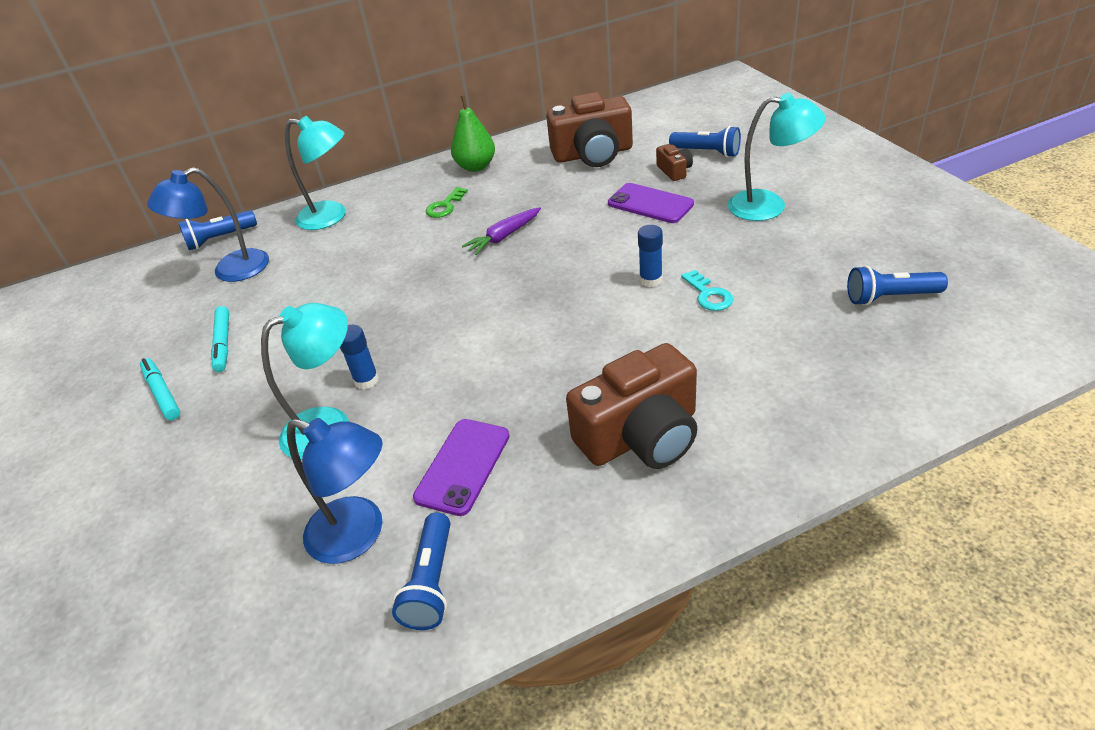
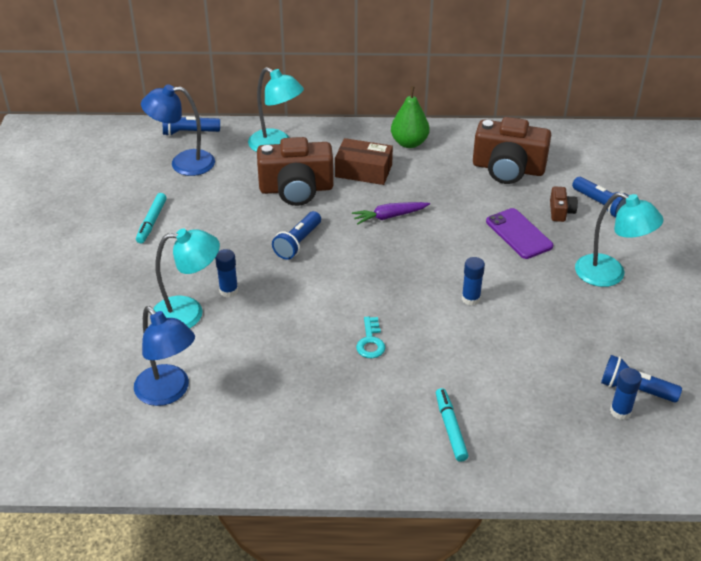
camera: 20 degrees right, 0 degrees up
(162, 393) = (97, 243): turquoise marker -> turquoise marker (450, 428)
(431, 583) = (194, 440): blue flashlight -> blue flashlight (297, 243)
(445, 206) = (363, 171): green key -> brown box
(463, 466) = (254, 378): purple phone -> none
(641, 435) = (379, 409): brown camera -> brown camera (296, 189)
(708, 295) = (503, 329): turquoise key -> turquoise key (370, 342)
(896, 324) = (620, 411): none -> blue glue stick

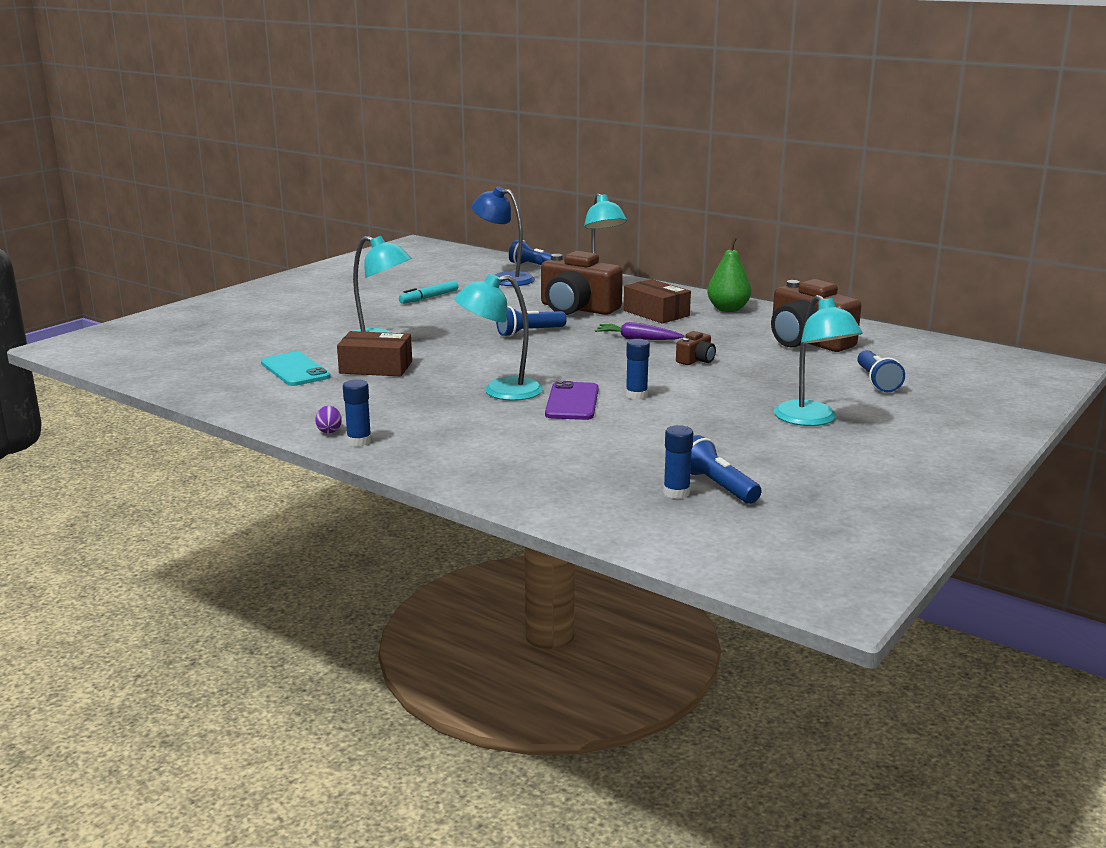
camera: 35 degrees right, 20 degrees down
(168, 392) = (295, 370): blue lamp -> turquoise phone
(229, 291) = (429, 340): blue glue stick -> blue glue stick (359, 441)
(233, 354) = (376, 367): none -> brown box
(304, 467) = (329, 431): none -> purple egg
(370, 342) = (500, 391): turquoise key -> turquoise lamp
(450, 428) = (488, 451): turquoise marker -> none
(519, 234) = (752, 376): purple phone -> purple phone (572, 402)
(560, 211) = (822, 375): brown camera -> brown camera (696, 360)

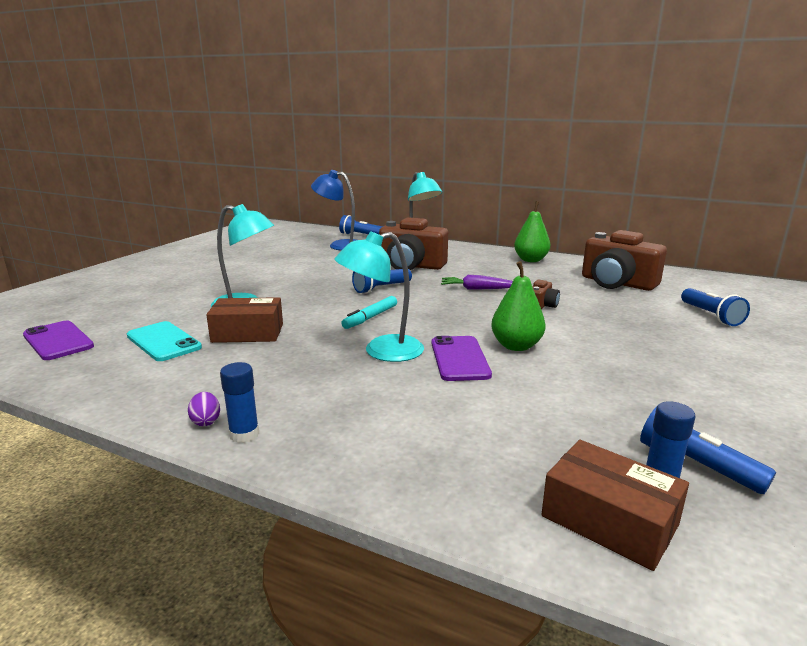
camera: 10 degrees left, 0 degrees up
(198, 363) = (58, 341): none -> purple phone
(429, 297) = (282, 263): turquoise marker -> turquoise marker (370, 317)
(636, 395) = (516, 346): blue glue stick -> green pear
(656, 313) = (477, 266): brown box -> brown box (609, 520)
(812, 420) = (700, 361): turquoise lamp -> none

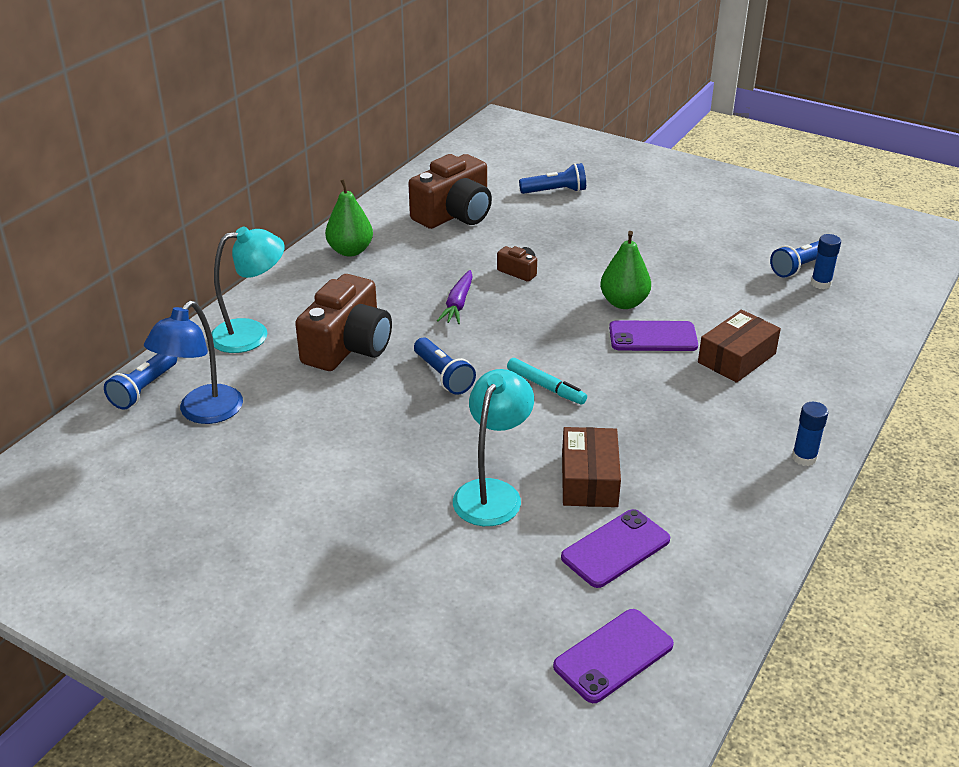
camera: 85 degrees left, 15 degrees up
(163, 342) = (615, 549): turquoise phone -> purple phone
(206, 421) = (788, 483): purple egg -> none
(382, 351) = (639, 381): turquoise lamp -> none
(609, 520) = (861, 309): brown box -> brown box (736, 358)

